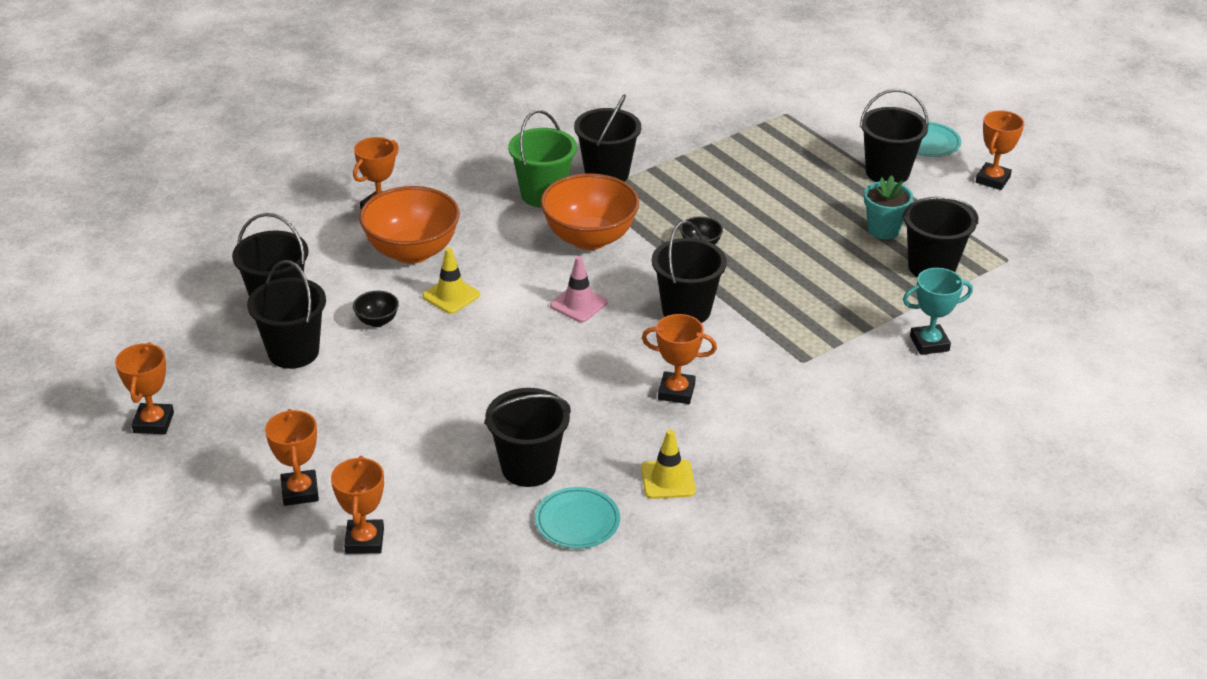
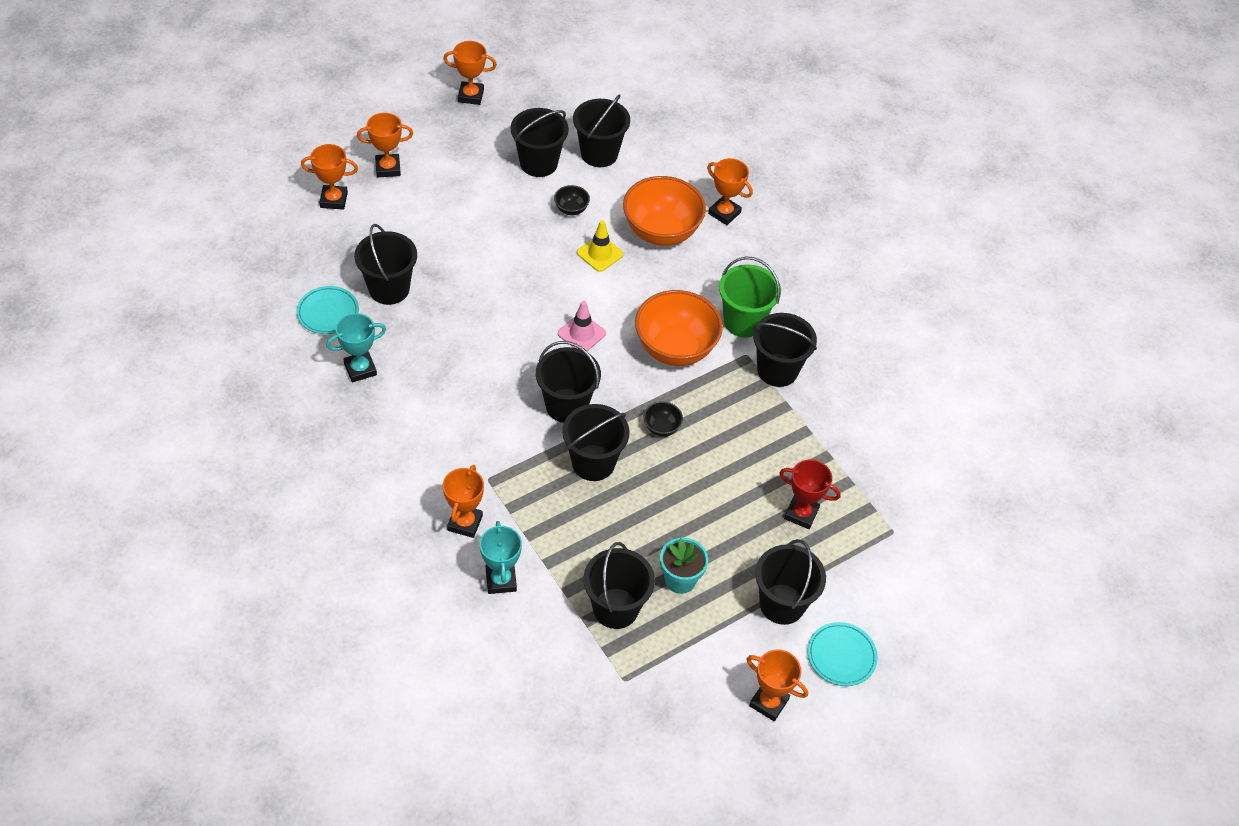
camera: 90 degrees right, 15 degrees up
(668, 480) = (360, 369): yellow traffic cone -> turquoise trophy
(676, 391) = (461, 386): orange trophy -> orange trophy (465, 523)
(759, 288) = (593, 463): none -> black bucket
(782, 161) = (801, 514): none -> red trophy

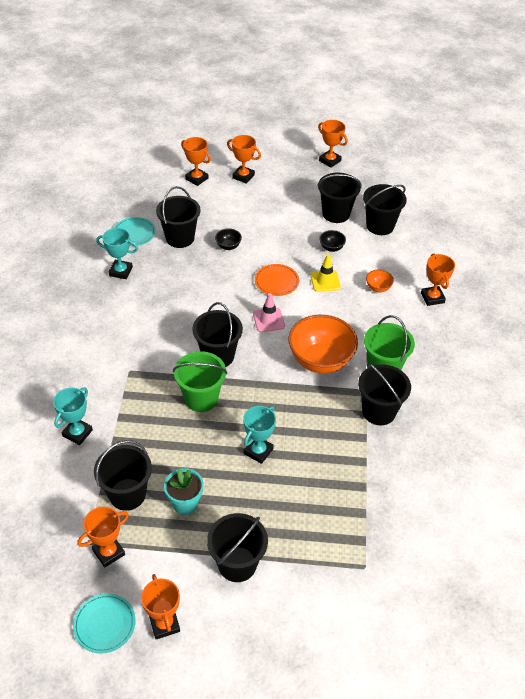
camera: 40 degrees right, 5 degrees down
(465, 523) = (91, 387): orange trophy -> orange trophy (108, 552)
(549, 283) = (276, 281): none -> orange plate
(593, 463) = (201, 398): black bucket -> green bucket
(661, 232) = (378, 288): orange bowl -> orange bowl, size x0.44
(661, 428) = (265, 402): black bowl -> black bowl (228, 246)
(701, 482) = (258, 451): none -> turquoise trophy
(801, 514) = (308, 513): red trophy -> none
(841, 656) = (245, 628): turquoise plate -> turquoise plate (104, 624)

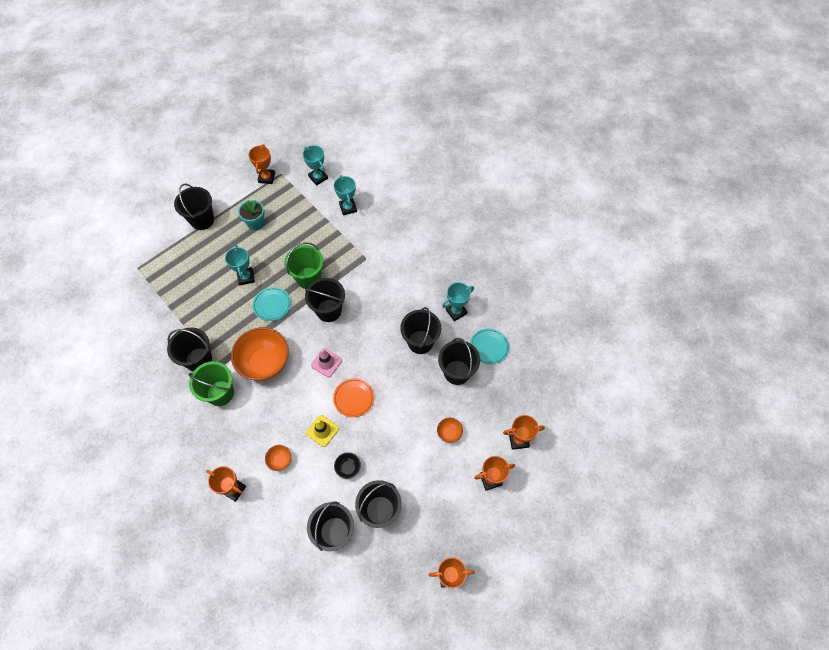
camera: 135 degrees right, 15 degrees up
(58, 497) = (318, 177): none -> turquoise trophy
(104, 624) = (236, 155): turquoise plate -> turquoise plate (272, 305)
(127, 494) = (288, 204): black bucket -> black bucket (420, 342)
(164, 624) = (210, 175): orange trophy -> none
(228, 246) = (418, 397): black bowl -> none
(236, 214) = (449, 433): none -> orange bowl

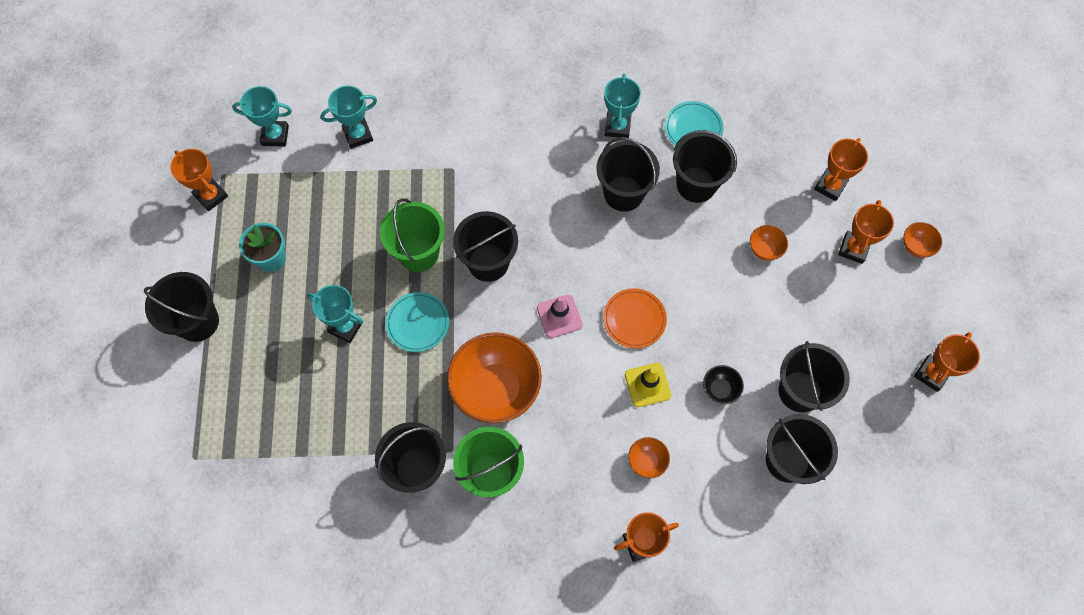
camera: 50 degrees left, 5 degrees up
(348, 208) = (358, 135): turquoise trophy -> turquoise trophy turned 45 degrees counterclockwise
(523, 513) = (916, 246): none -> orange bowl

